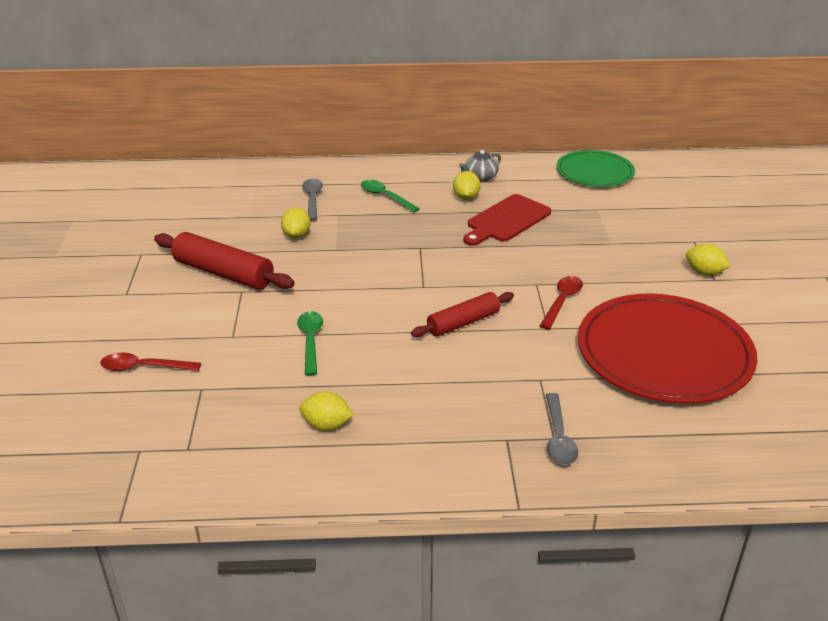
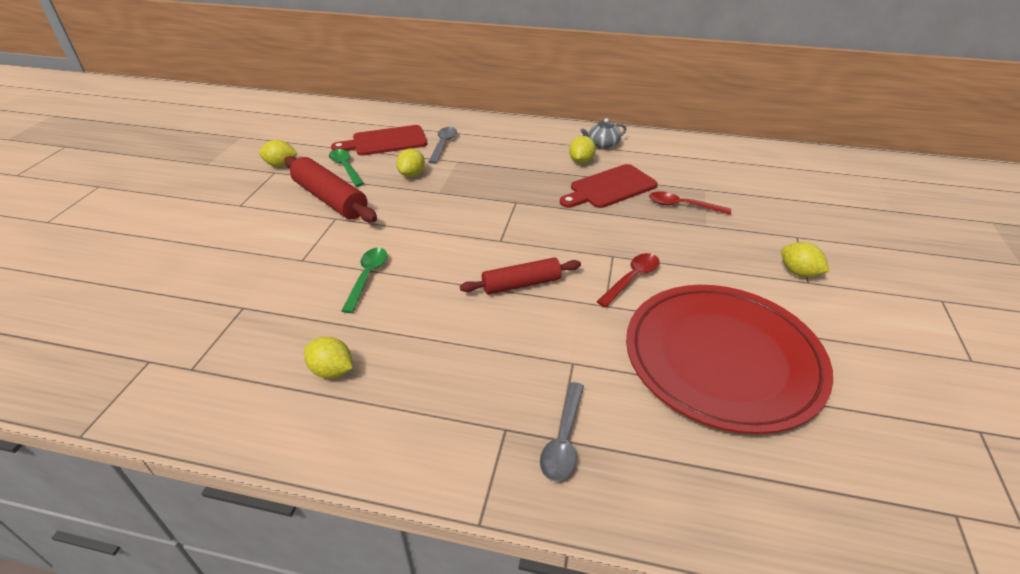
camera: 15 degrees right, 5 degrees up
(143, 245) = (281, 165): none -> yellow lemon
(143, 367) = (208, 276): red spoon -> red spoon (682, 206)
(246, 204) = (385, 142): none -> red cutting board
(385, 197) = (507, 151): green spoon -> green spoon (345, 167)
(594, 172) = (715, 154): green plate -> none

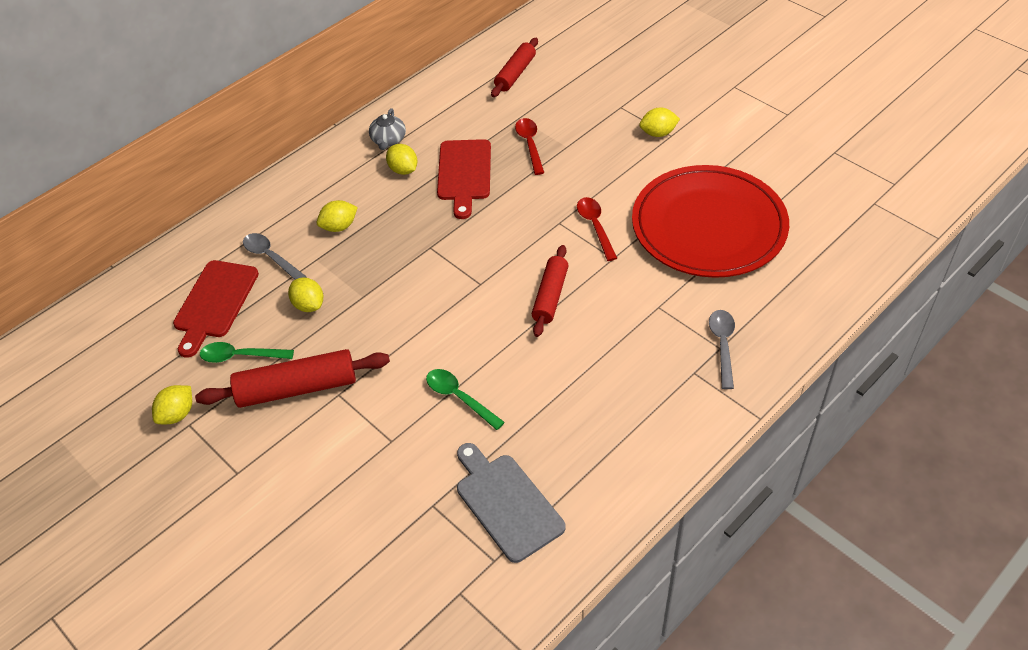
camera: 55 degrees left, 10 degrees up
(260, 351) = (506, 503): none -> grey cutting board
(332, 371) = (566, 458): yellow lemon -> yellow lemon (339, 226)
(563, 440) = (722, 345): grey spoon -> grey spoon turned 135 degrees counterclockwise
(682, 206) = (530, 144): red spoon -> red spoon turned 120 degrees clockwise
(749, 169) = (515, 73): none -> red rolling pin

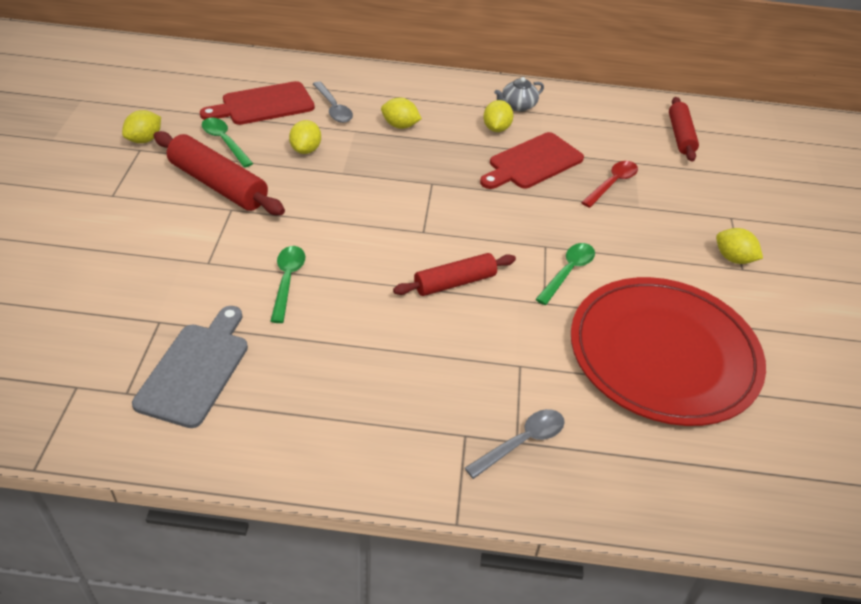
camera: 45 degrees right, 5 degrees down
(177, 414) = (144, 140): yellow lemon -> yellow lemon turned 45 degrees counterclockwise
(270, 257) = (333, 108): grey spoon -> grey spoon turned 150 degrees clockwise
(515, 73) = (680, 135): red rolling pin -> red rolling pin turned 75 degrees counterclockwise
(595, 226) = (568, 272): red spoon -> green spoon

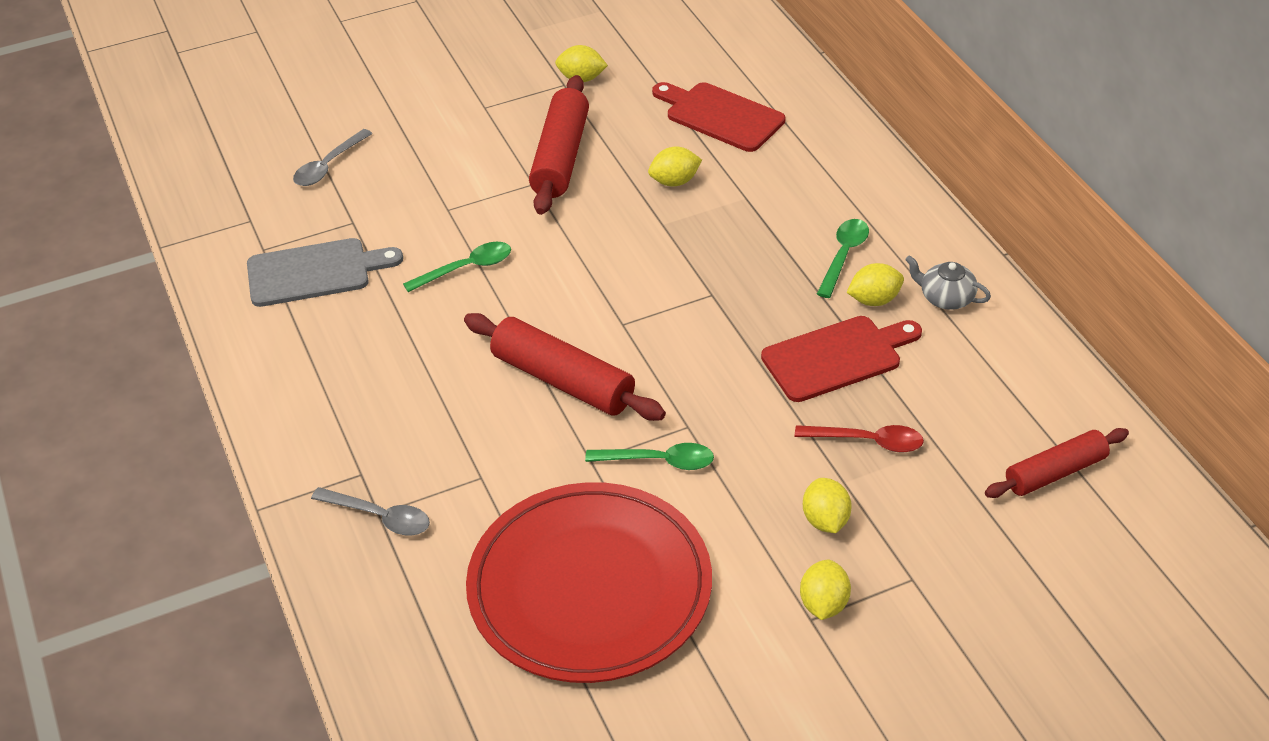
camera: 65 degrees right, 0 degrees up
(224, 142) = (630, 125): green spoon -> green spoon (843, 256)
(333, 108) = (770, 163): grey spoon -> grey spoon (328, 166)
(400, 126) = (792, 224): yellow lemon -> yellow lemon (825, 520)
(454, 282) = (563, 380): red rolling pin -> red rolling pin, size x1.52
(533, 163) = (836, 357): red cutting board -> red cutting board turned 135 degrees clockwise

